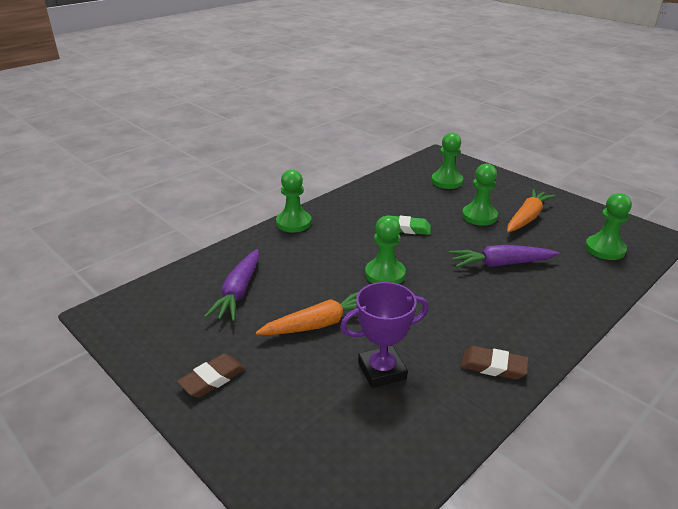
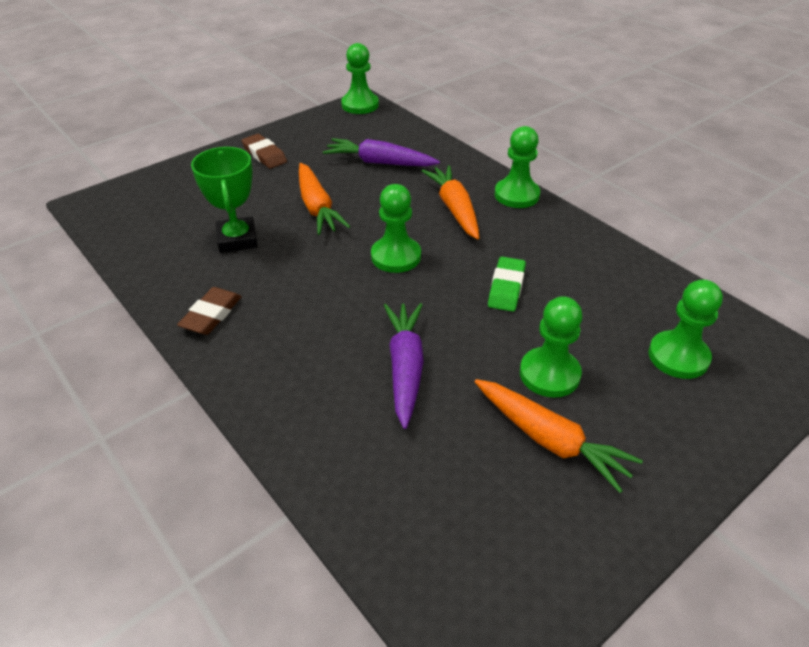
camera: 95 degrees right, 10 degrees up
(315, 249) = (454, 209): none -> orange carrot
(382, 370) = (237, 239): purple trophy -> green trophy
(605, 249) = (437, 527): green pawn -> green pawn (360, 105)

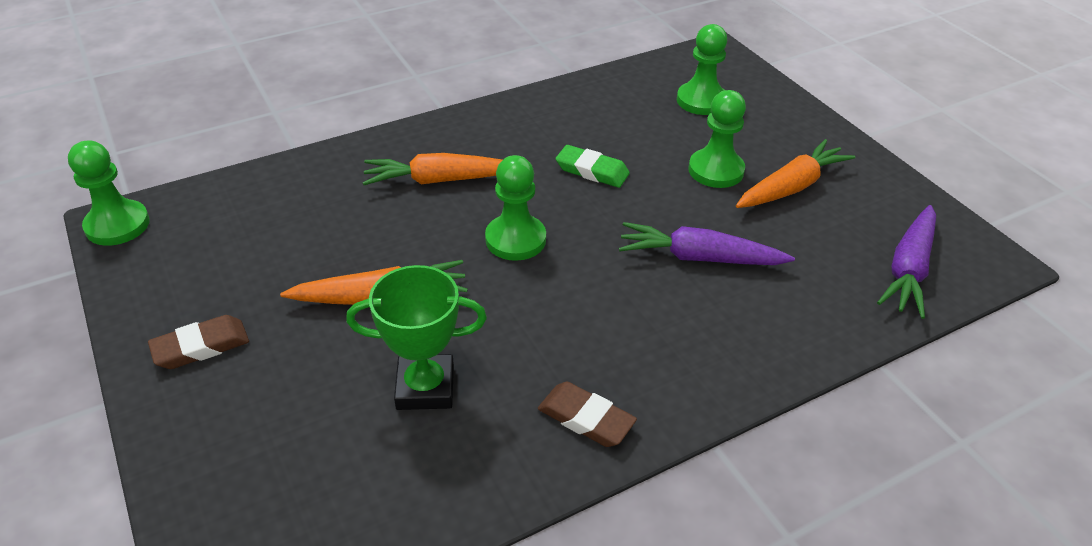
camera: 80 degrees left, 0 degrees up
(379, 162) = (300, 226): purple carrot -> purple carrot (908, 269)
(516, 195) = (432, 131): green pawn -> none

